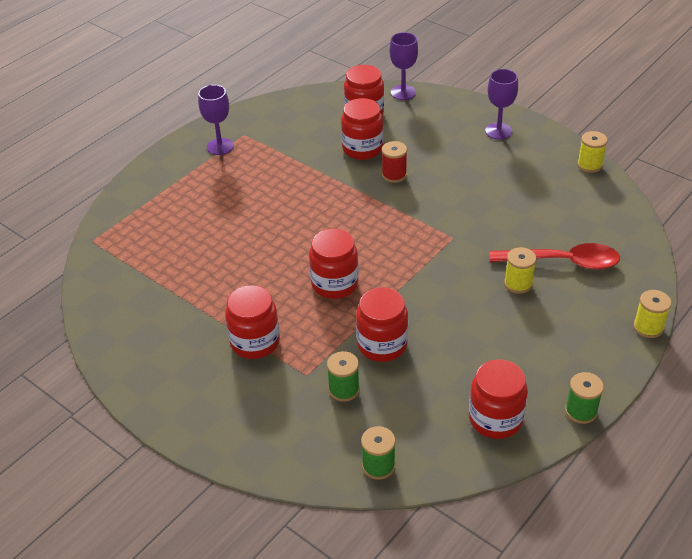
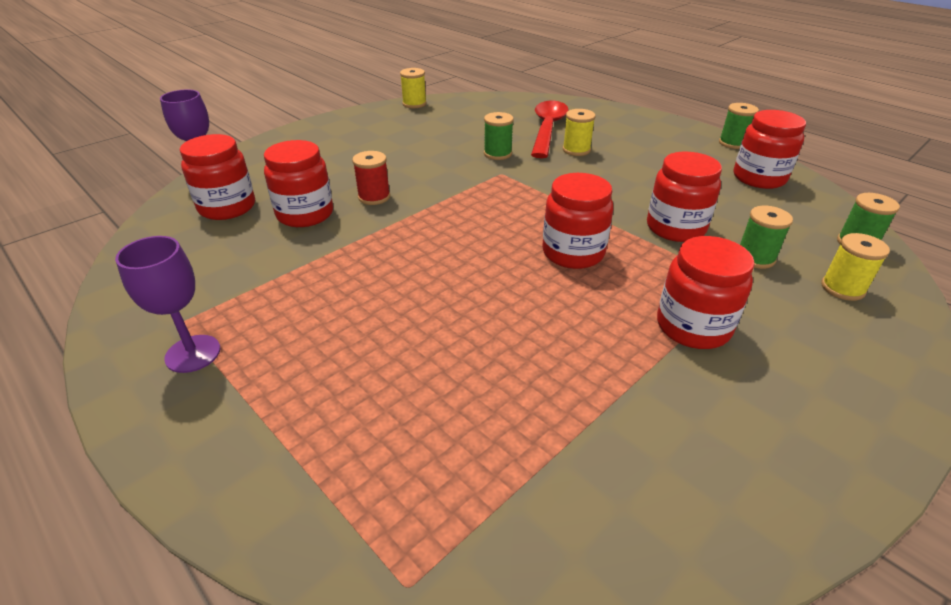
camera: 85 degrees left, 5 degrees down
(491, 232) = (497, 154): none -> green spool
(498, 131) = (333, 134): purple goblet -> none
(648, 327) = (629, 110): yellow spool -> yellow spool (842, 288)

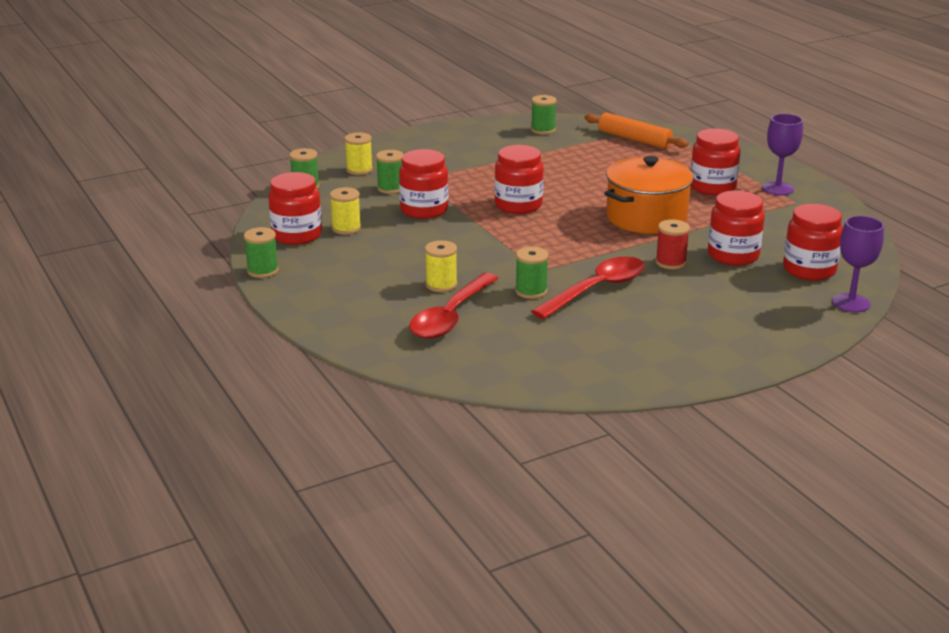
camera: 165 degrees left, 10 degrees down
(404, 256) = (646, 217): none -> orange pot
(414, 104) = (611, 386): yellow spool -> yellow spool (346, 228)
(441, 162) = (596, 289): none -> red spoon
(453, 495) = (634, 139): none -> orange rolling pin
(671, 498) = (543, 130): none -> green spool
(693, 327) = (475, 167): red jar -> red jar (712, 187)

